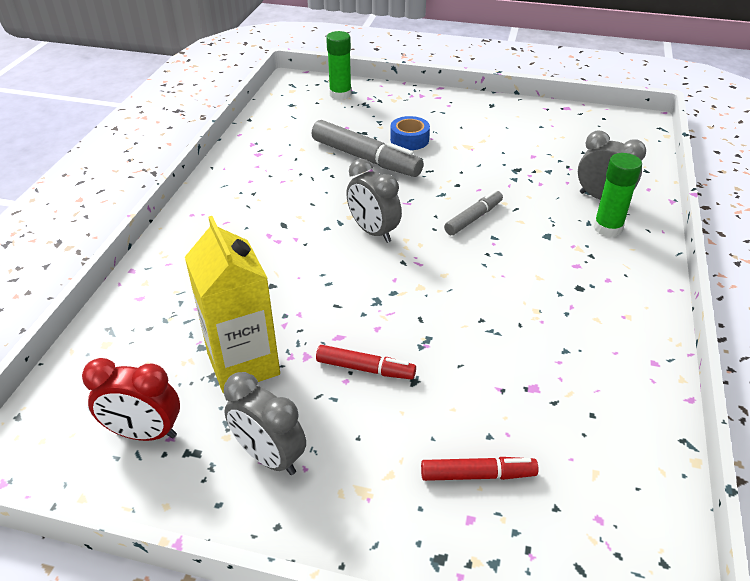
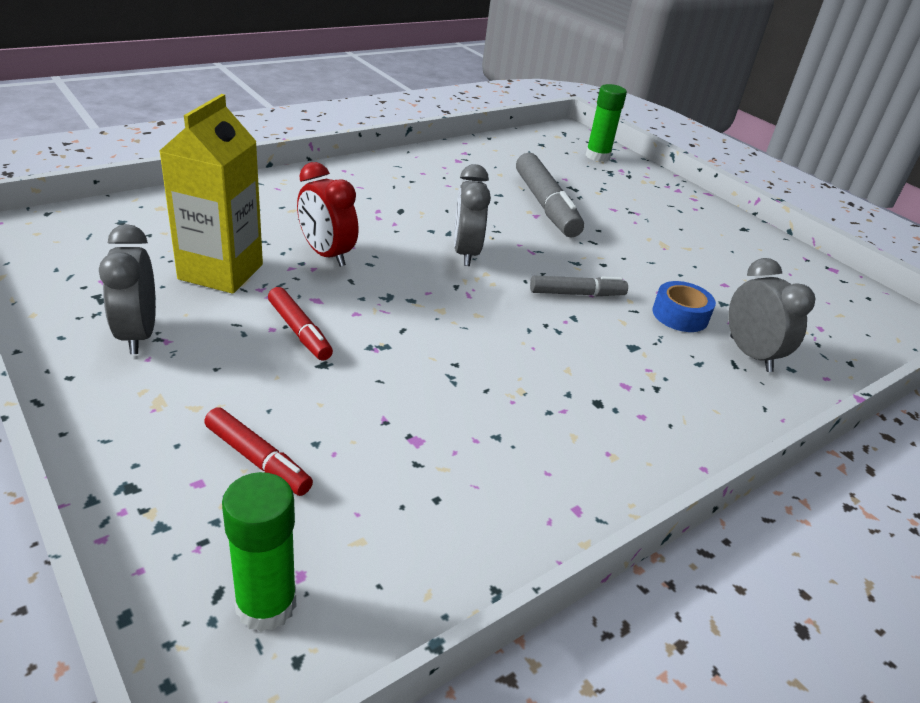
camera: 35 degrees right, 5 degrees down
(145, 433) = (93, 268): red clock -> red clock (326, 255)
(409, 140) = (610, 213): blue tape -> blue tape (680, 315)
(607, 228) = (715, 379): green glue stick -> green glue stick (266, 604)

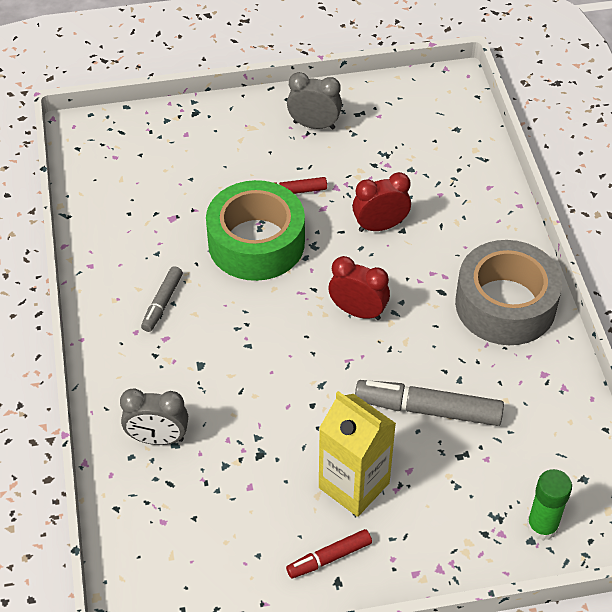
camera: 120 degrees right, 15 degrees up
(221, 272) = (373, 168): yellow carton -> yellow carton (354, 485)
(258, 459) = (190, 155): red marker -> red marker (329, 558)
(266, 604) = (107, 144): green glue stick -> none
(393, 179) = (505, 304): none -> grey tape
(413, 343) = (256, 243): none -> green tape
(465, 253) = (358, 312): grey clock -> red clock
(577, 294) = (276, 362): grey marker -> grey marker (162, 303)
(680, 315) = (222, 420): blue tape -> none

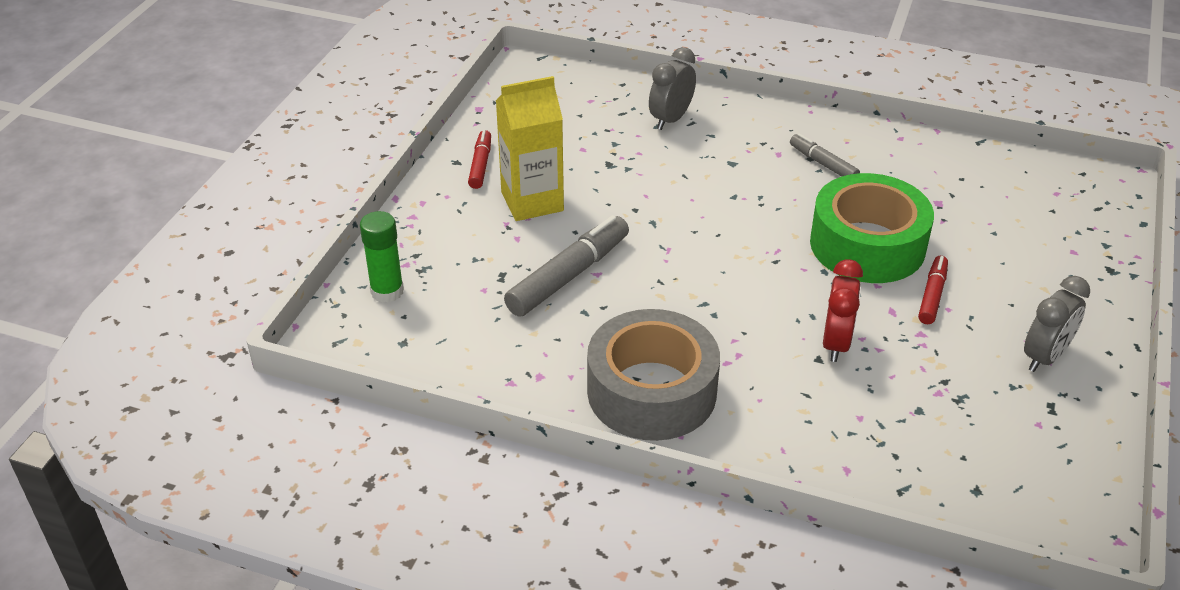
camera: 120 degrees right, 10 degrees down
(358, 312) = (723, 278): red clock -> none

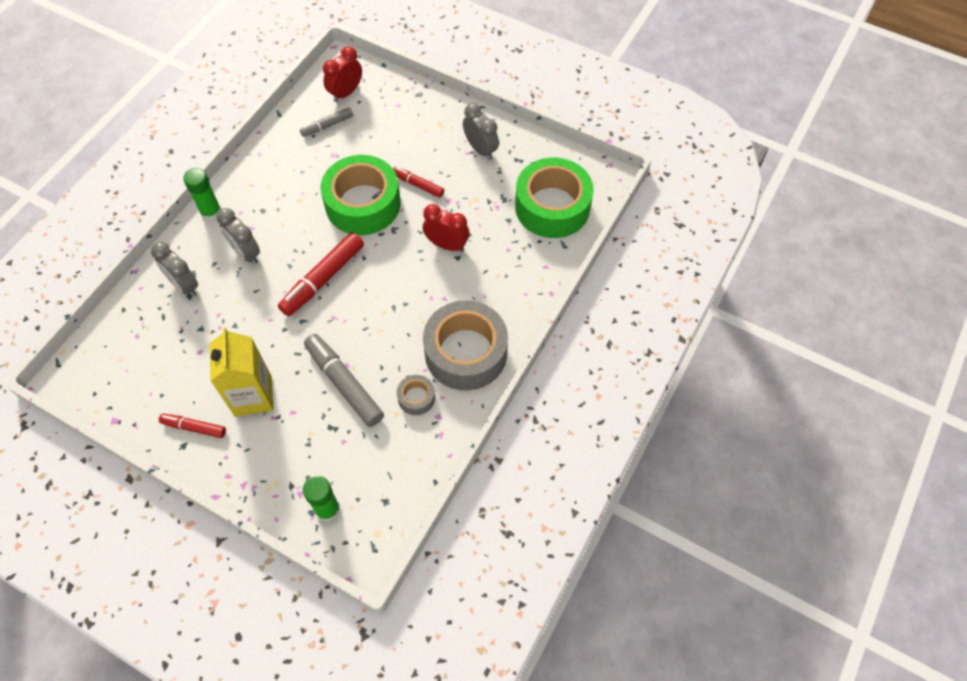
camera: 80 degrees left, 20 degrees up
(563, 349) = (416, 398): none -> grey tape
(724, 229) = (323, 279): none -> red marker
(738, 156) = (246, 253): none -> grey clock
(787, 117) = (211, 212): none -> green glue stick
(823, 164) = (272, 205): grey marker -> grey marker (327, 126)
(976, 465) = (552, 207): none -> green tape
(1059, 195) = (346, 93): none -> red clock

